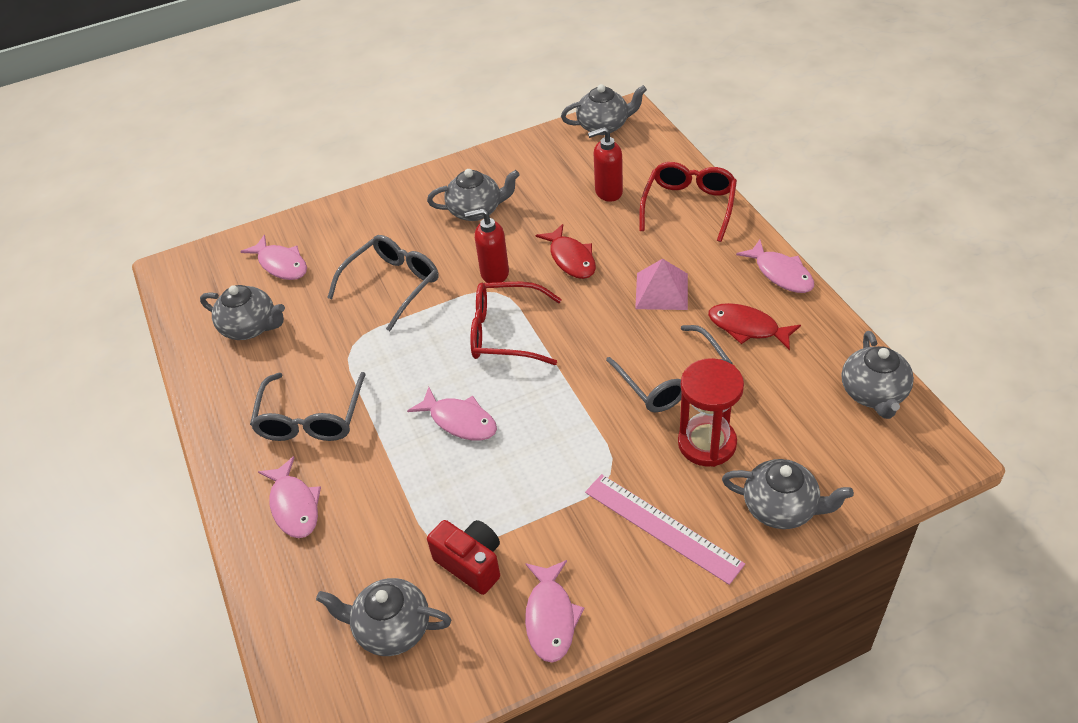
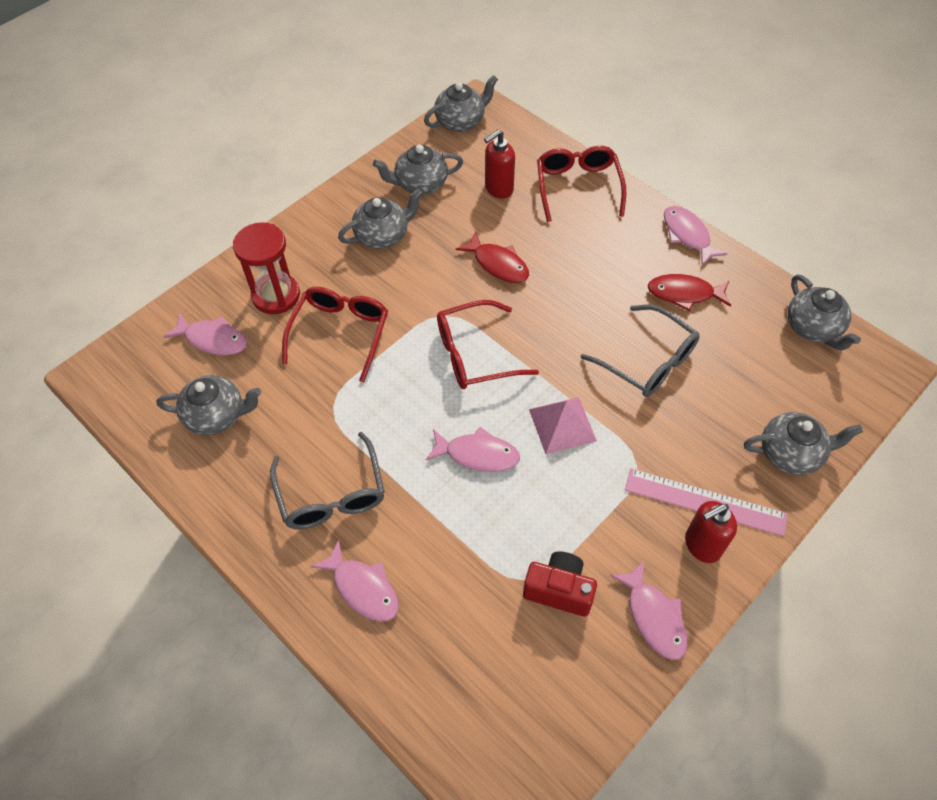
camera: 25 degrees left, 10 degrees up
(391, 628) = (519, 677): grey teapot -> grey teapot (420, 184)
(392, 285) = (340, 333): grey glasses -> red glasses
(494, 273) = (433, 297): red soap dispenser -> red soap dispenser (702, 545)
(662, 291) = (595, 276): pink pyramid -> pink pyramid (562, 425)
(707, 443) = (703, 412): red hourglass -> red hourglass (276, 295)
(781, 274) = (687, 235): pink fish -> pink fish turned 150 degrees counterclockwise

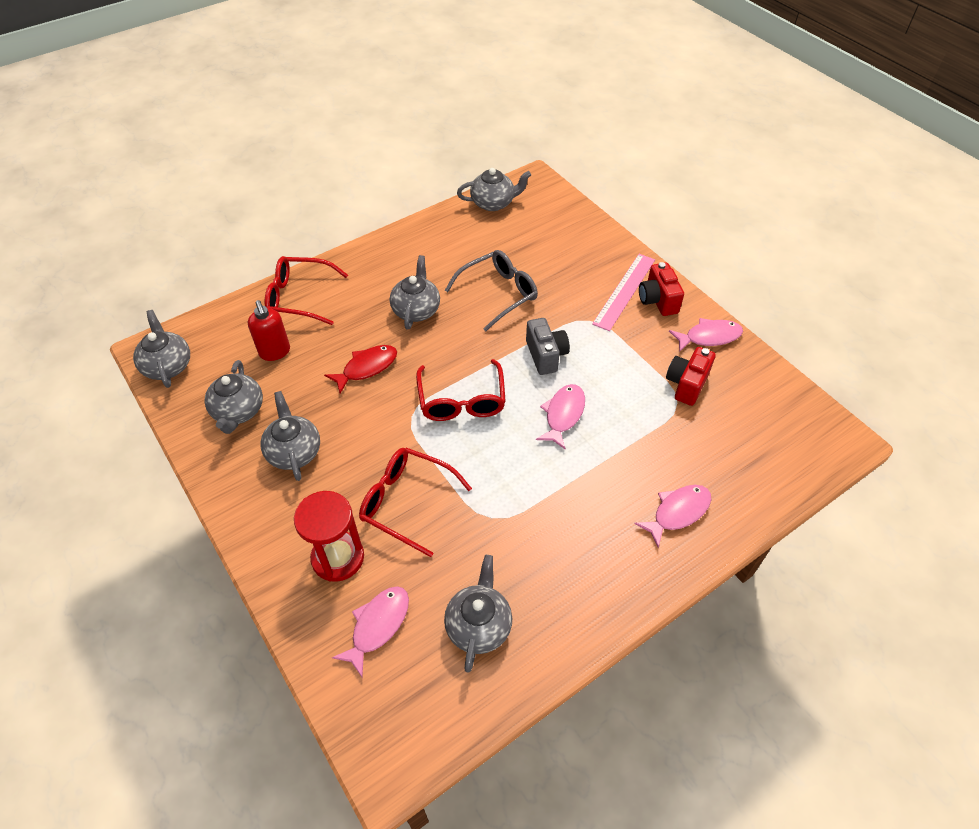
camera: 80 degrees left, 5 degrees down
(331, 494) = (585, 527): grey glasses -> none
(562, 425) = (546, 355): pink pyramid -> grey camera
(684, 294) = (441, 259): red fish -> none
(687, 235) = (383, 244): pink fish -> none
(702, 545) = (657, 300): red soap dispenser -> red camera
(791, 453) = (593, 240): grey teapot -> grey teapot (416, 310)

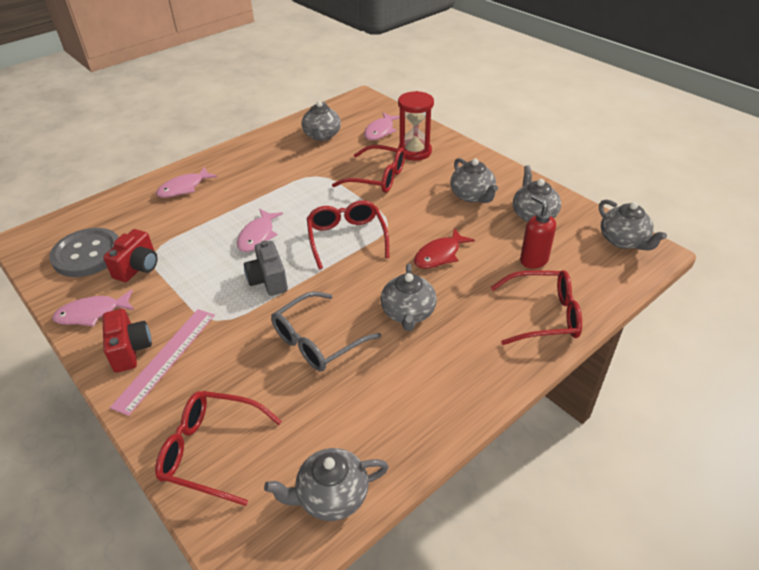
camera: 175 degrees right, 10 degrees down
(573, 230) = (211, 451): none -> red glasses
(752, 408) = (87, 254): none -> grey button

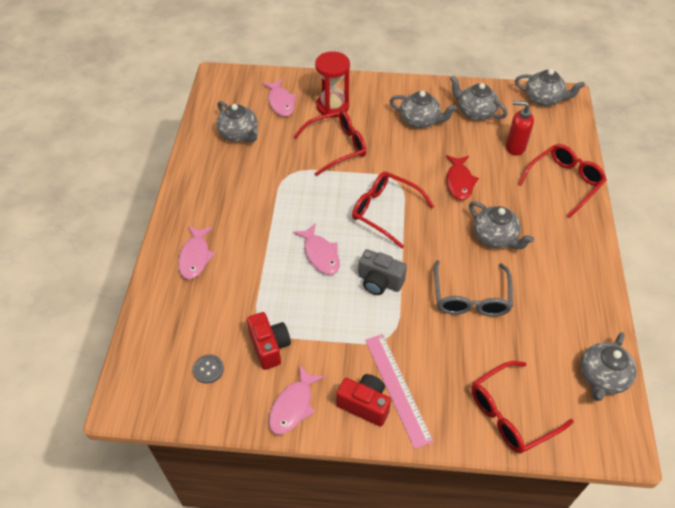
camera: 45 degrees left, 10 degrees up
(87, 254) = (208, 369): grey button -> grey button, size x0.43

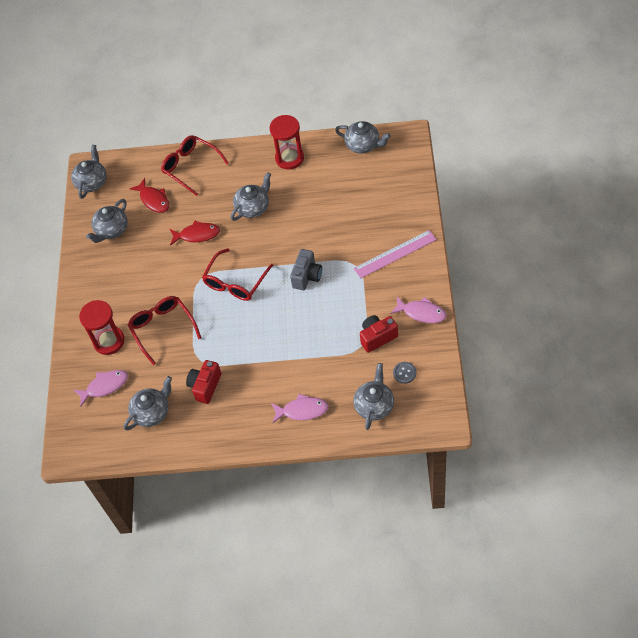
camera: 90 degrees left, 5 degrees up
(320, 254) = (286, 320): pink fish -> none
(364, 404) = (411, 271): red camera -> red camera (205, 386)
(420, 121) = (125, 269): grey teapot -> grey teapot (374, 405)
(470, 297) = (312, 219): grey glasses -> none
(511, 414) = (400, 191): red glasses -> none
(515, 147) = (153, 200): red soap dispenser -> red fish
(577, 284) = (289, 158): none -> red hourglass

